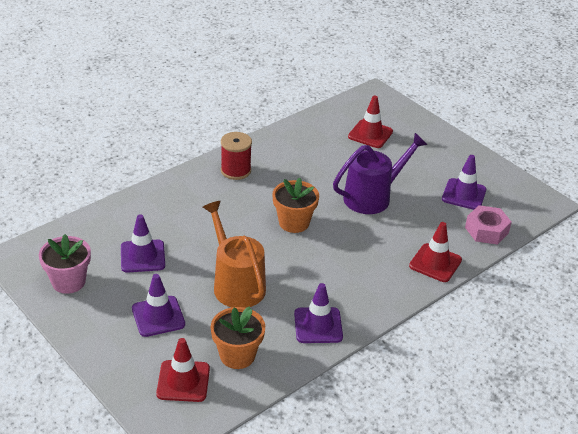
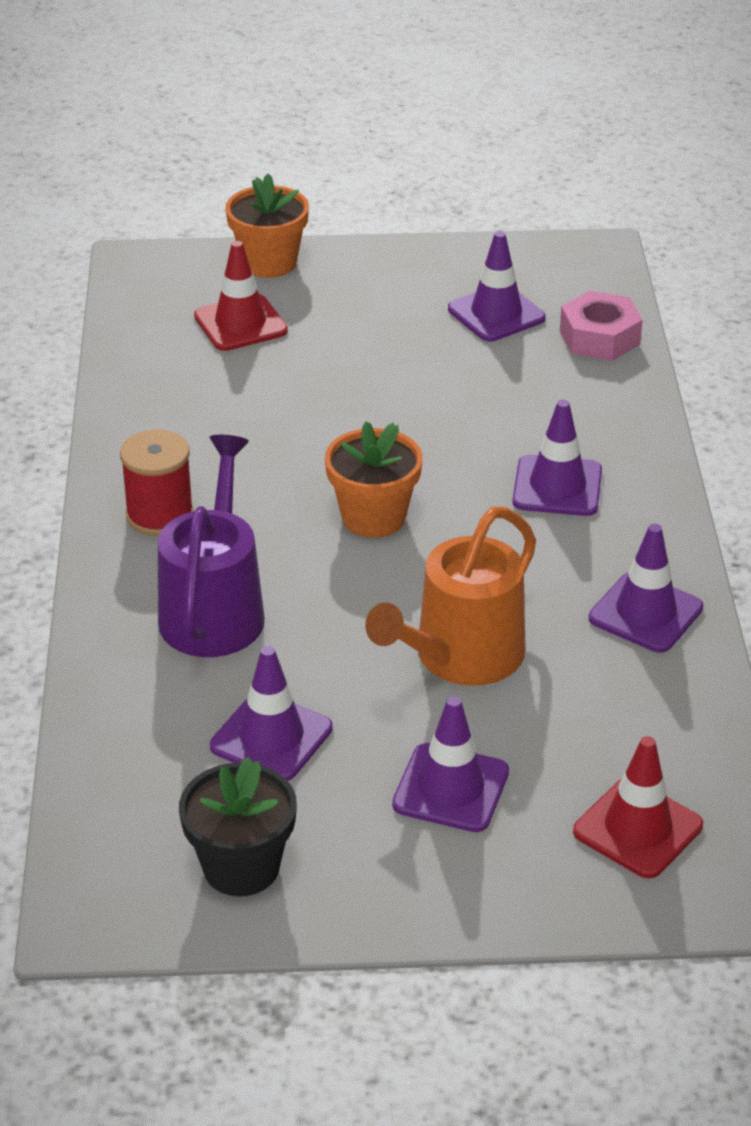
camera: 50 degrees left, 0 degrees up
(68, 282) = (241, 867): pink flower pot -> black flower pot
(236, 284) = (461, 657): orange watering can -> orange watering can turned 60 degrees counterclockwise
(237, 355) = (633, 736): orange flower pot -> orange flower pot (269, 263)
(370, 263) = (557, 486): none -> purple traffic cone
(372, 197) = (401, 404): purple watering can -> purple watering can (214, 610)
(435, 263) = (621, 423): red traffic cone -> none

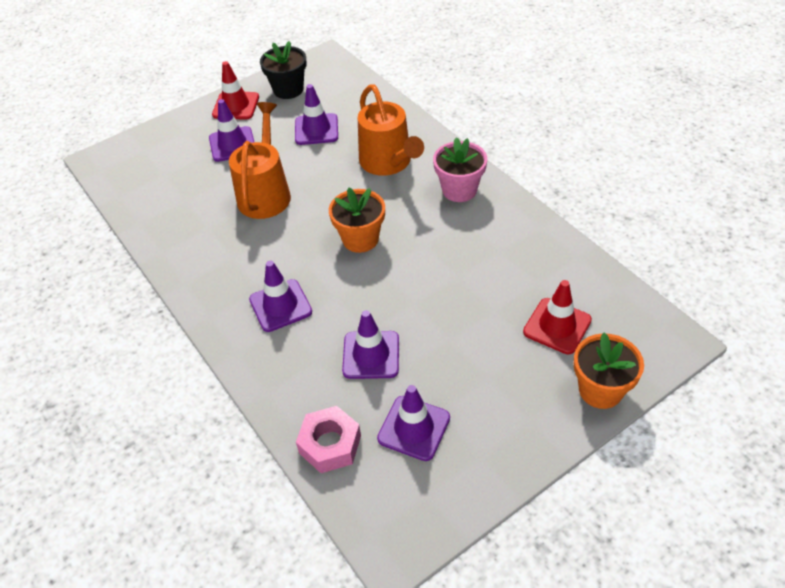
camera: 150 degrees right, 10 degrees up
(160, 515) = (459, 190): red spool -> pink flower pot
(214, 610) = (388, 162): purple watering can -> orange watering can
(637, 829) = (150, 163): red traffic cone -> red traffic cone (236, 106)
(645, 613) = (192, 254): purple traffic cone -> purple traffic cone (371, 355)

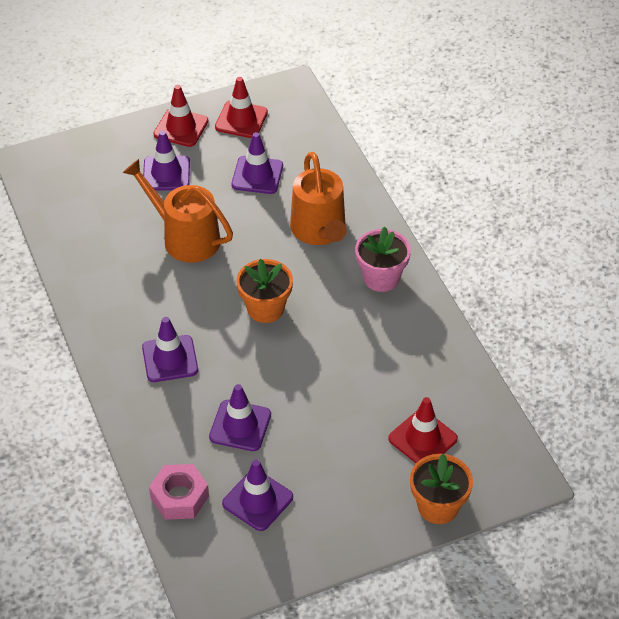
camera: 10 degrees right, 0 degrees up
(265, 193) = (185, 238): orange watering can -> orange watering can turned 75 degrees counterclockwise
(288, 90) = (241, 120): black flower pot -> red traffic cone

